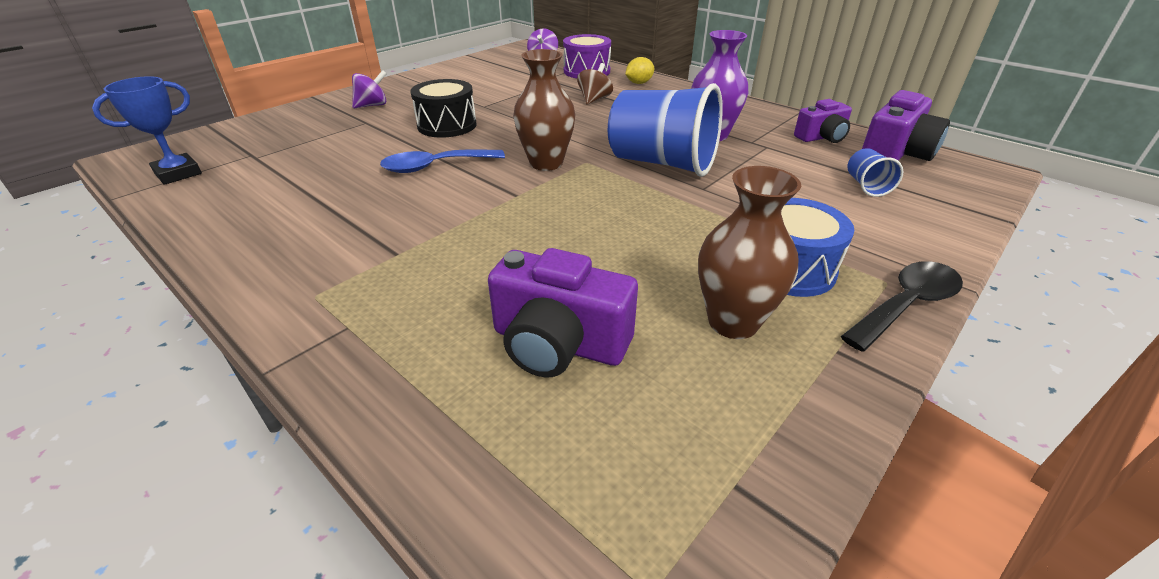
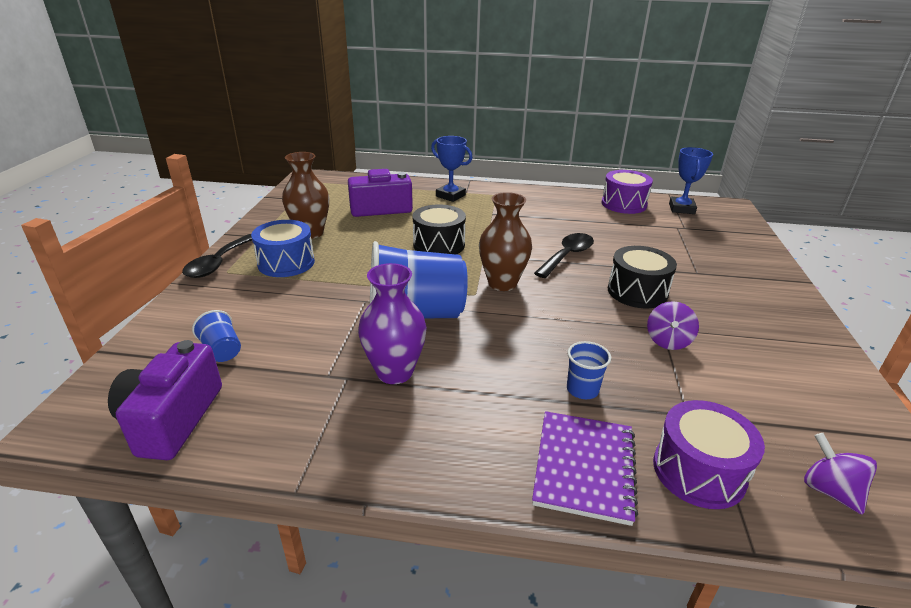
camera: 145 degrees right, 5 degrees down
(209, 203) = (624, 204): none -> purple drum
(372, 105) = (741, 290): purple spinning top -> purple spinning top (668, 341)
(387, 328) = (450, 196): none -> blue trophy
(435, 166) = (567, 256): blue spoon -> black spoon
(551, 226) = (439, 245): none -> black drum
(594, 99) = (582, 389): brown spinning top -> blue cup
(639, 83) = (584, 467): yellow lemon -> purple notebook
(821, 137) = (264, 420): purple camera -> none

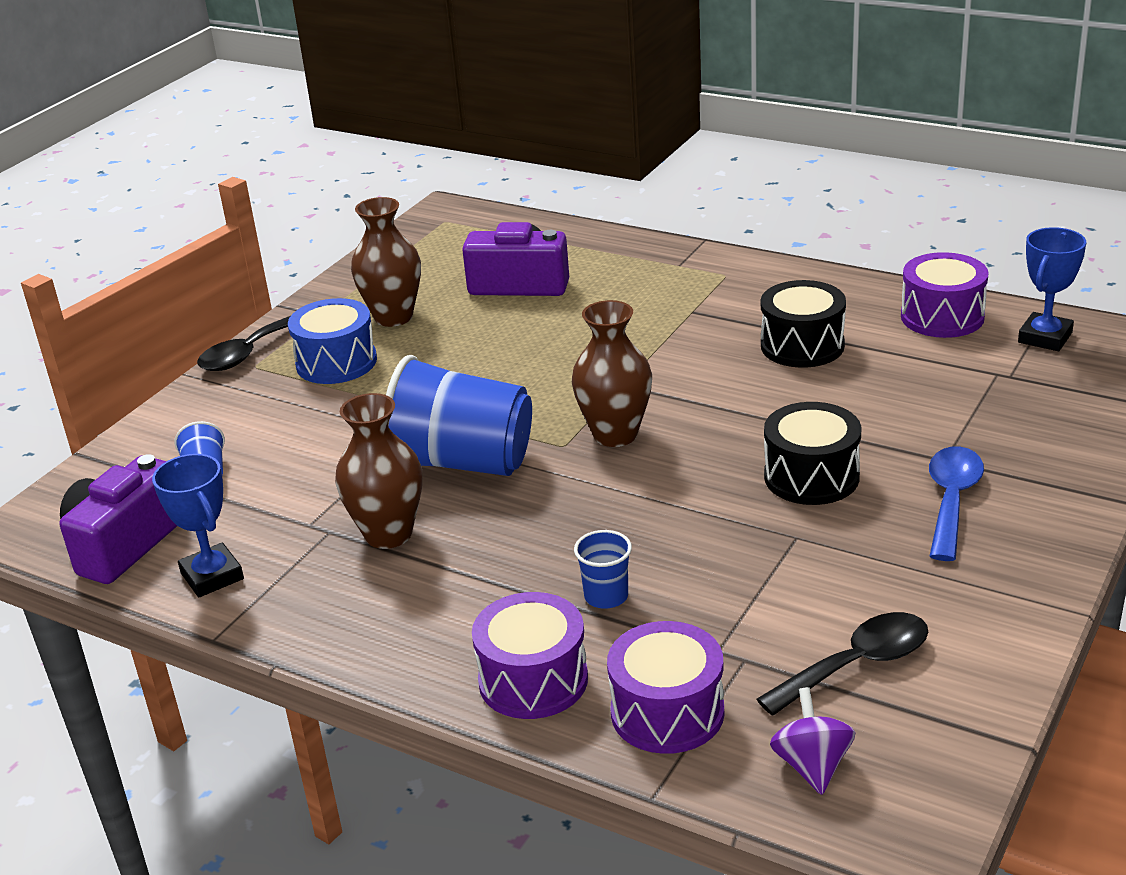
camera: 25 degrees right, 0 degrees up
(394, 372) = (388, 534): purple vase -> brown vase
(439, 245) = (567, 359): black drum -> black drum (802, 345)
(450, 196) = (648, 270): blue trophy -> blue trophy (212, 576)
(567, 256) = (753, 403): black spoon -> black spoon (857, 665)
(584, 467) = (533, 680): purple notebook -> purple drum
(668, 341) = (786, 555): purple spinning top -> none
(723, 294) = (952, 500): none -> blue spoon

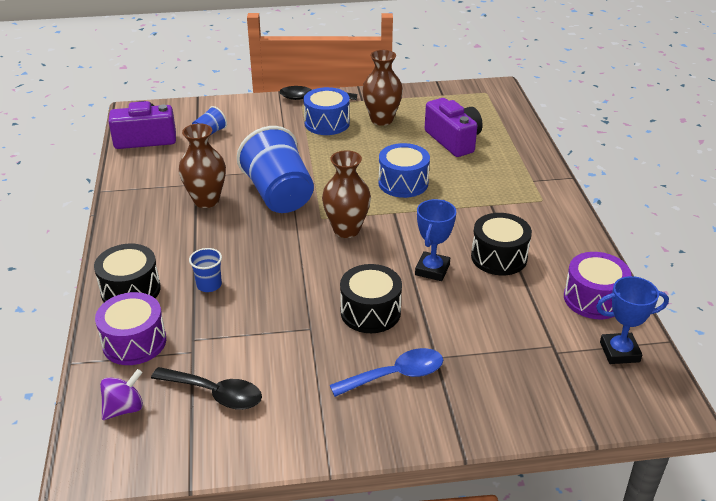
camera: 50 degrees right, 5 degrees up
(212, 576) = (140, 170): blue trophy -> blue trophy (432, 270)
(533, 680) = (130, 290): purple drum -> black drum
(565, 354) = (403, 183): none -> blue drum

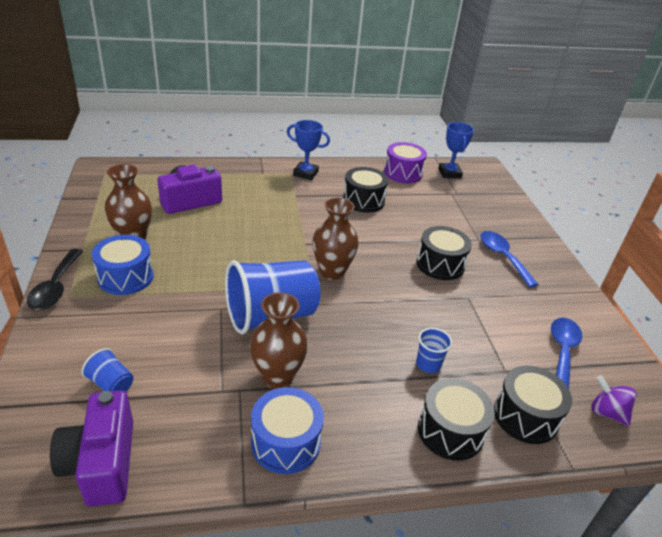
camera: 95 degrees left, 0 degrees up
(134, 342) = (525, 416): purple drum -> black drum
(215, 394) = (562, 351): black spoon -> blue spoon
(403, 183) = (258, 235): blue drum -> blue drum (286, 442)
(432, 270) = (383, 231): blue trophy -> blue trophy (305, 173)

